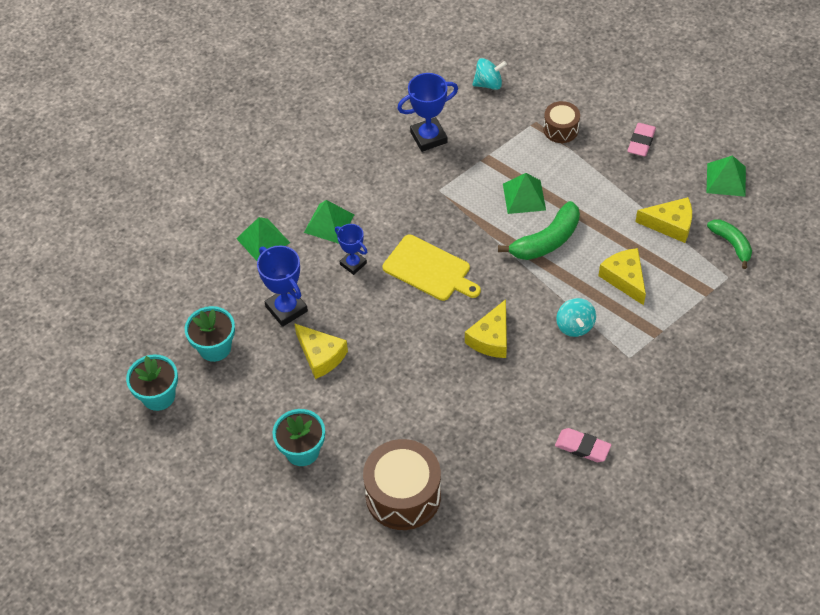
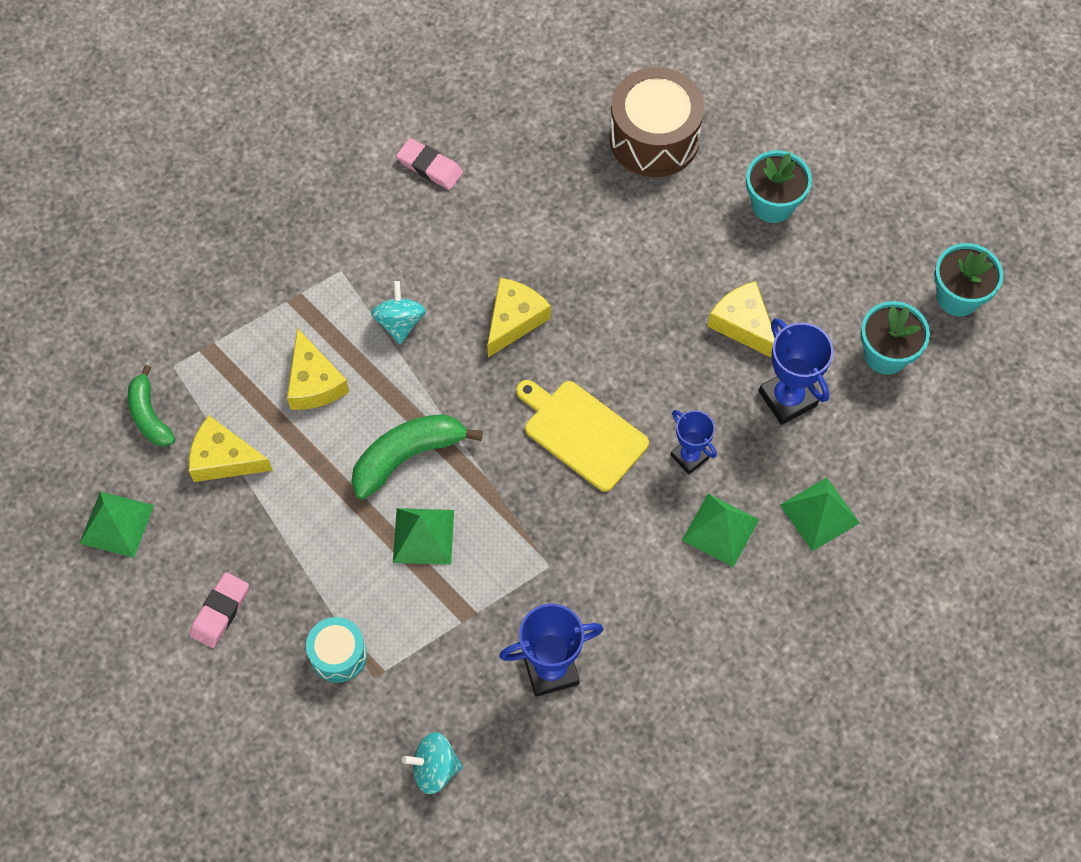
camera: 175 degrees left, 10 degrees up
(560, 129) = (338, 655): brown drum -> turquoise drum

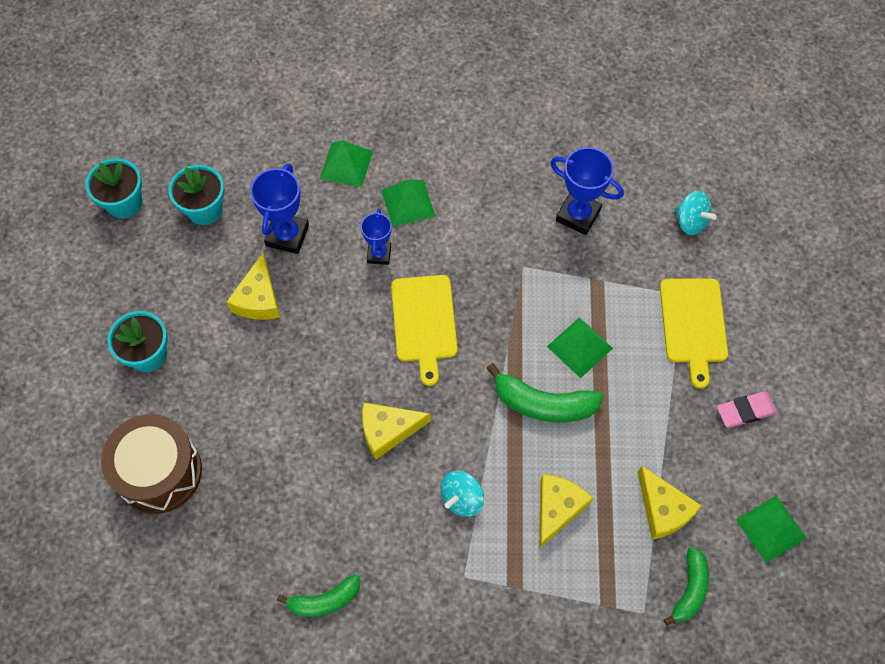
camera: 135 degrees left, 0 degrees up
(338, 655) = (693, 324): turquoise drum -> yellow cutting board
(430, 167) = (324, 600): pink eraser -> green banana

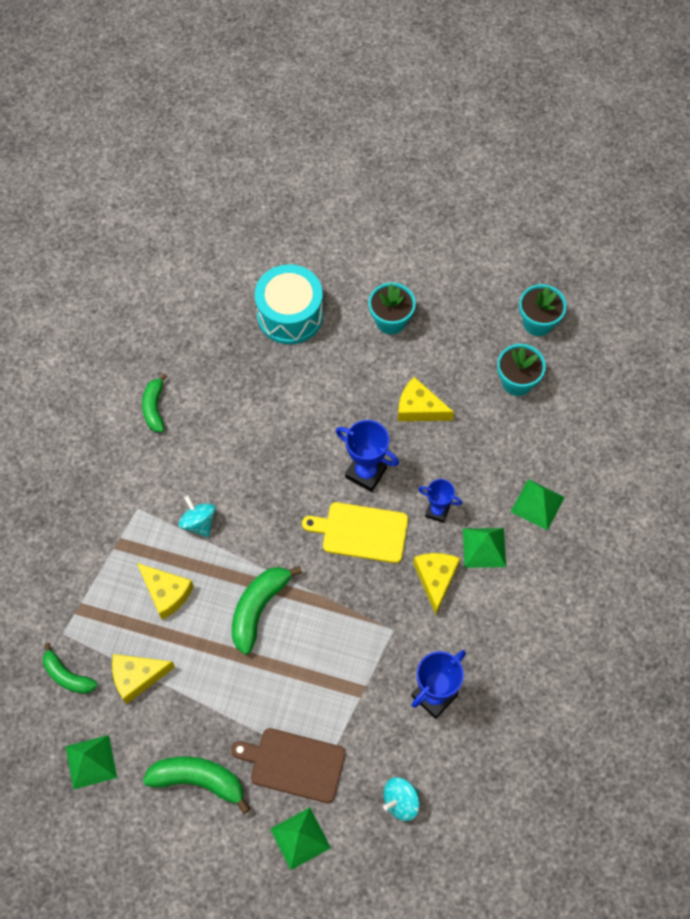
camera: 105 degrees right, 0 degrees up
(159, 472) = (290, 315): brown drum -> turquoise drum
(287, 235) = (474, 441): blue trophy -> blue trophy (366, 472)
(388, 430) = (273, 481): yellow cheese -> yellow cheese (436, 579)
(580, 347) = (301, 655): green pyramid -> green pyramid (300, 838)
(693, 324) = (294, 764): yellow cutting board -> brown cutting board
(745, 411) = (198, 780): pink eraser -> green banana

